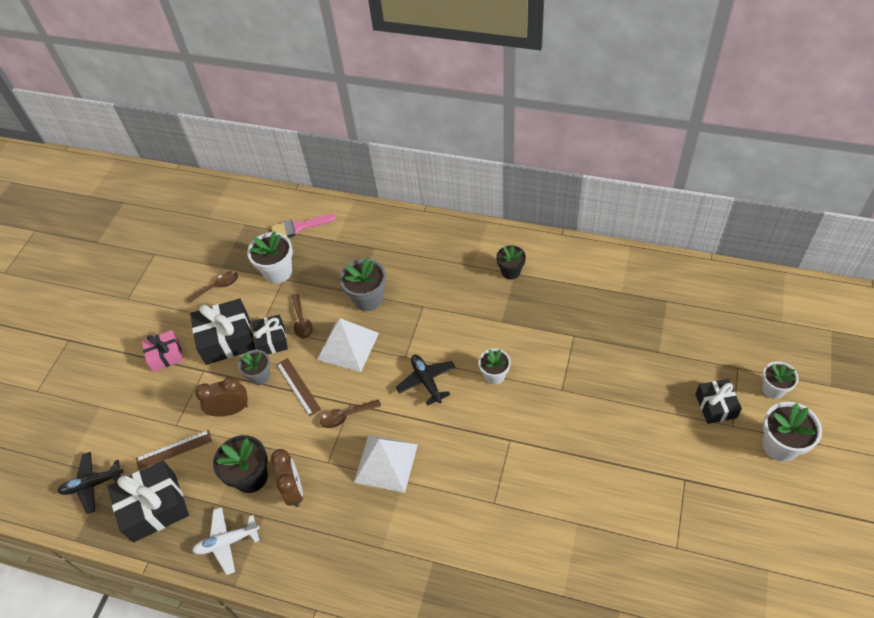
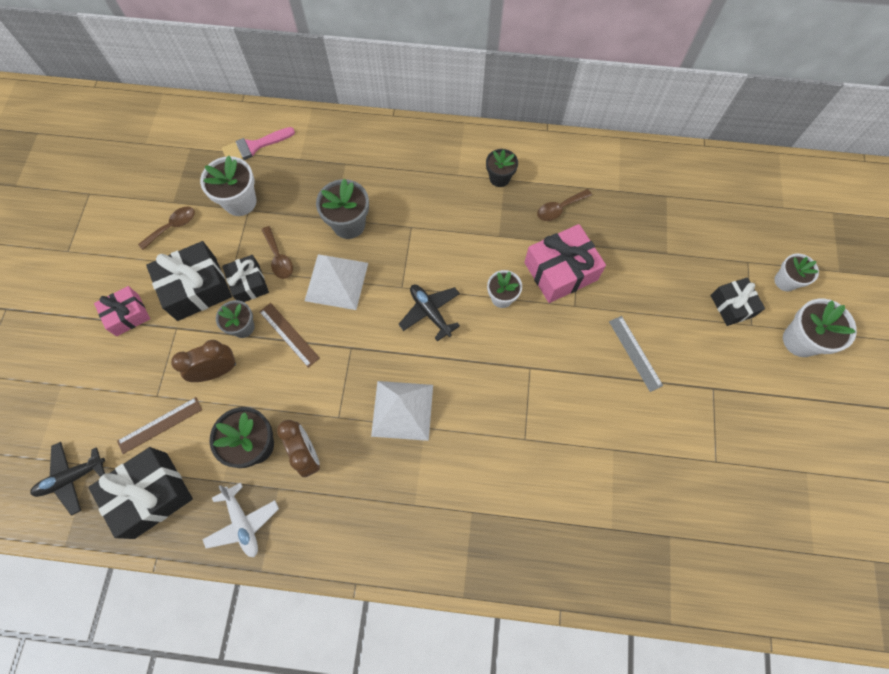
camera: 15 degrees left, 15 degrees up
(227, 542) = (243, 523): white plane -> white plane turned 90 degrees counterclockwise
(346, 416) = (349, 362): brown spoon -> brown spoon (559, 208)
(553, 357) = (560, 271): none -> pink gift
(613, 438) = (635, 353): none -> grey ruler

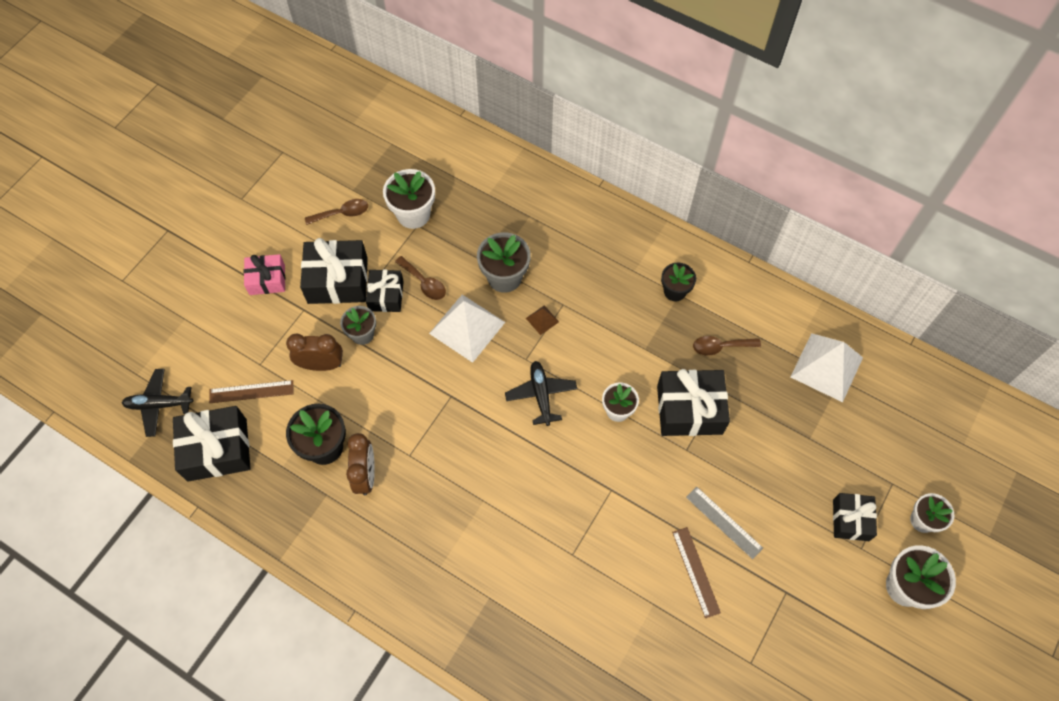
camera: 25 degrees right, 5 degrees down
(243, 523) = (283, 510): white plane -> none
(254, 146) = (450, 165): pink brush -> none
(279, 258) = (424, 283): brown spoon -> brown spoon turned 45 degrees counterclockwise
(289, 334) = (400, 359): brown ruler -> brown ruler (695, 572)
(399, 247) = (542, 320): none -> brown pyramid
(402, 410) = (470, 475): white pyramid -> white pyramid (826, 367)
(560, 271) = (689, 409): pink gift -> black gift
(635, 353) = (724, 522): grey ruler -> grey ruler turned 45 degrees counterclockwise

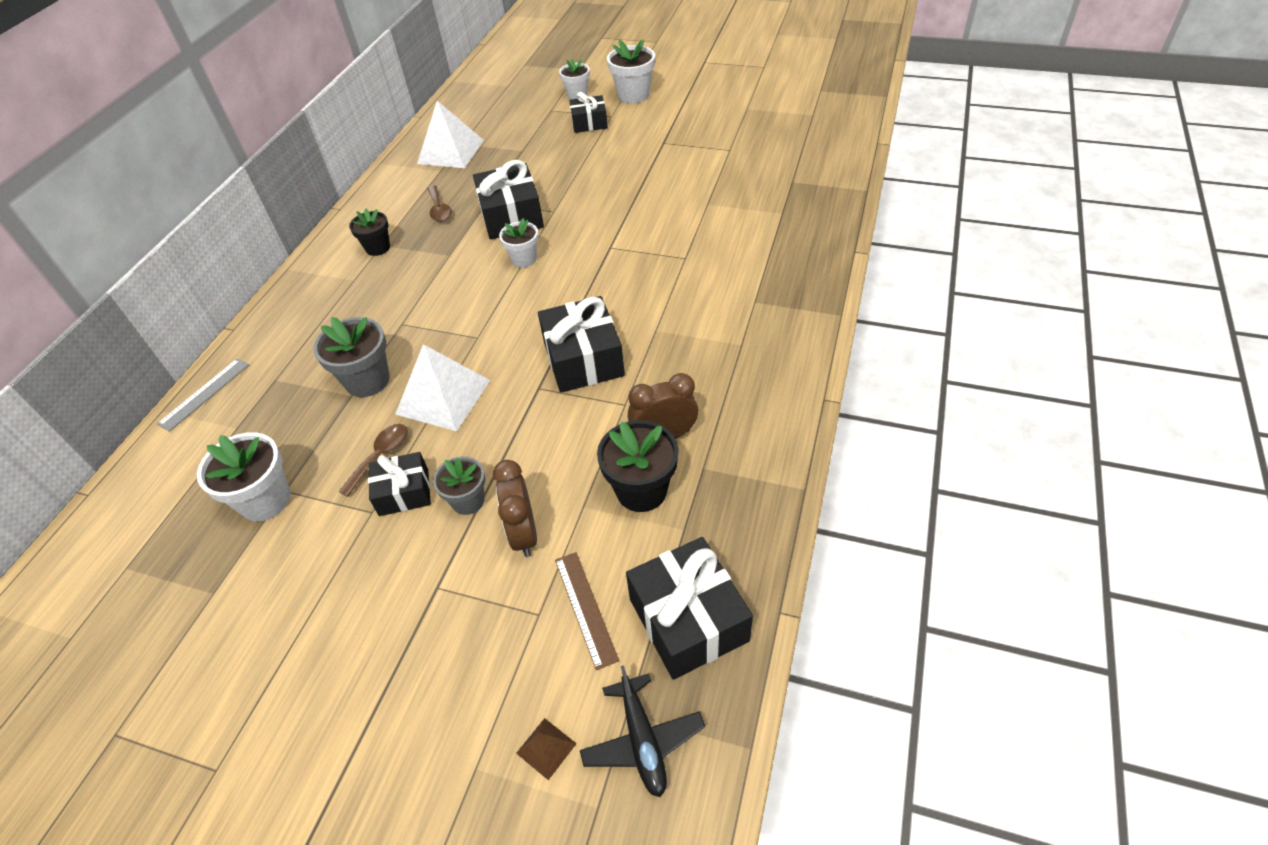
camera: 100 degrees left, 15 degrees down
(267, 279) = (387, 659): pink gift -> none
(337, 280) = (382, 559): black gift -> black gift (583, 359)
(342, 213) = (259, 592): brown spoon -> none
(541, 395) = (519, 315): black plane -> none
(542, 320) = (424, 335): brown pyramid -> brown pyramid (546, 748)
(695, 572) = (668, 187): brown ruler -> none
(724, 522) = (616, 180): grey ruler -> grey ruler (204, 394)

